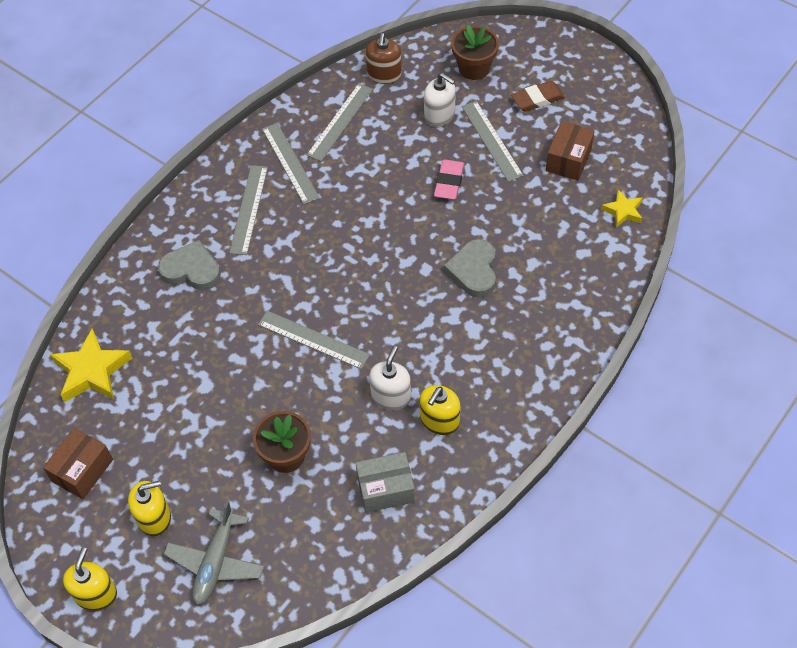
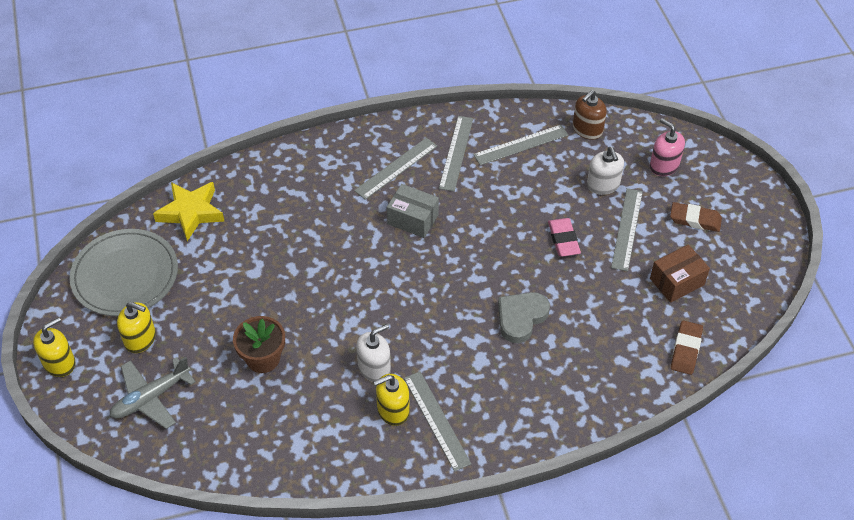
camera: 35 degrees right, 5 degrees down
(82, 470) = (125, 275): brown box -> grey plate
(191, 270) = (318, 186): grey heart -> none
(313, 339) = (356, 290): grey ruler -> grey ruler (437, 420)
(385, 489) = (309, 431): grey box -> grey box (413, 219)
(449, 182) = (563, 240): pink eraser -> pink eraser turned 60 degrees counterclockwise
(474, 68) = (664, 165): brown flower pot -> pink soap dispenser
(623, 211) = (686, 350): yellow star -> brown eraser

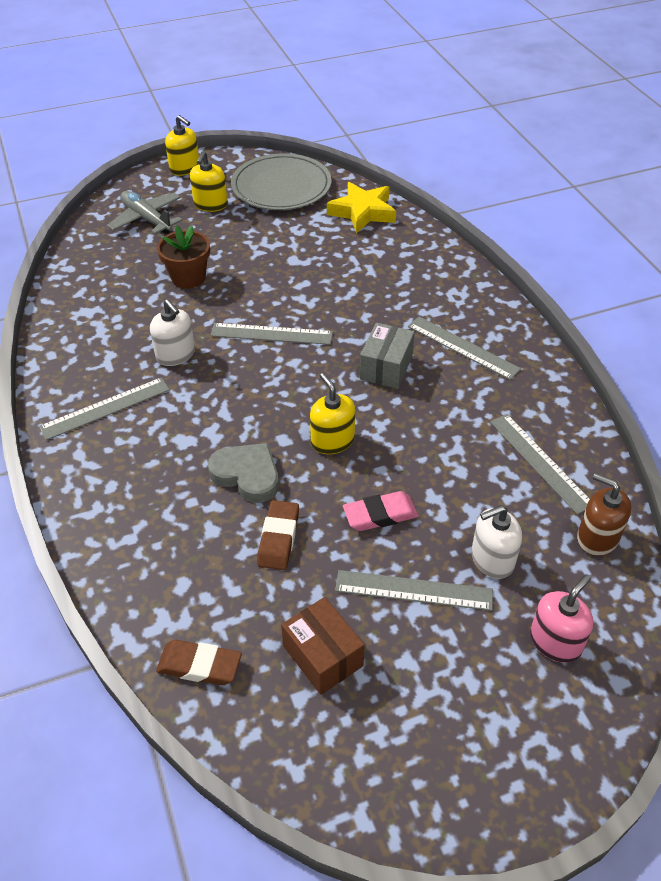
camera: 85 degrees right, 5 degrees down
(393, 410) = (121, 373): yellow soap dispenser -> yellow soap dispenser (332, 441)
(456, 153) = (504, 398): grey ruler -> grey ruler (271, 334)
(695, 219) = (451, 685): brown eraser -> brown eraser (278, 538)

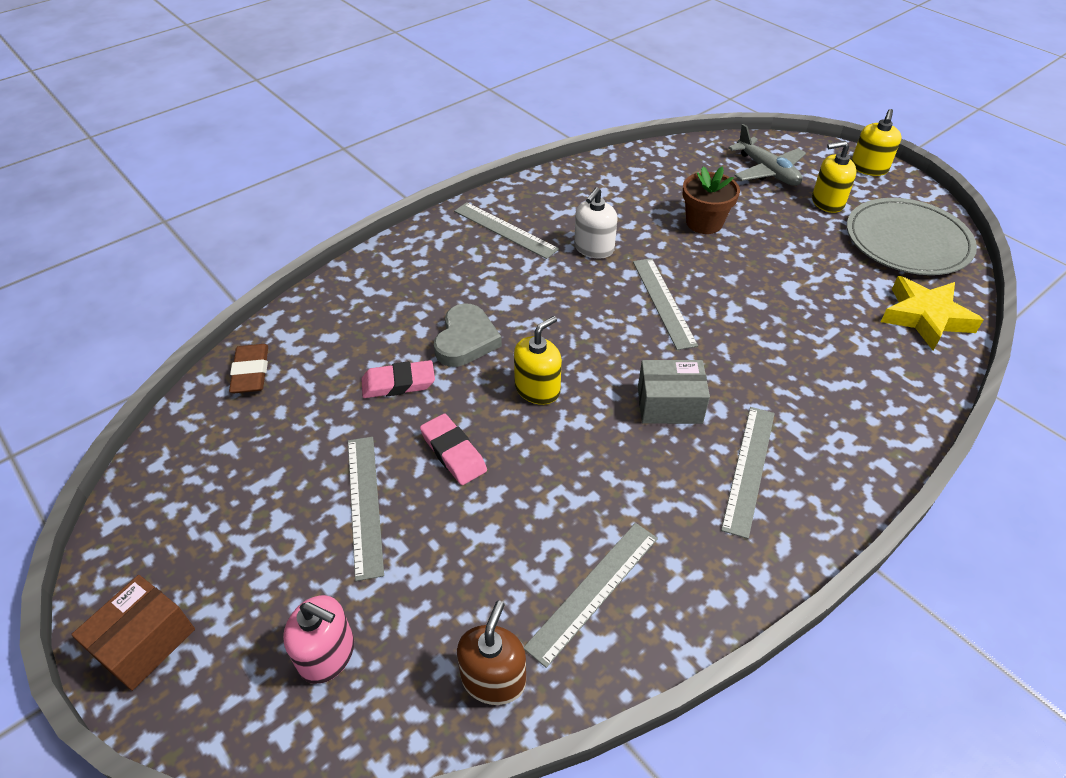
camera: 70 degrees right, 0 degrees up
(146, 219) = (767, 171): grey plane -> grey plane turned 120 degrees clockwise
(278, 538) = (398, 383): brown eraser -> pink eraser
(322, 656) = (274, 451): brown box -> brown box (145, 642)
(492, 559) = (425, 567): white soap dispenser -> none

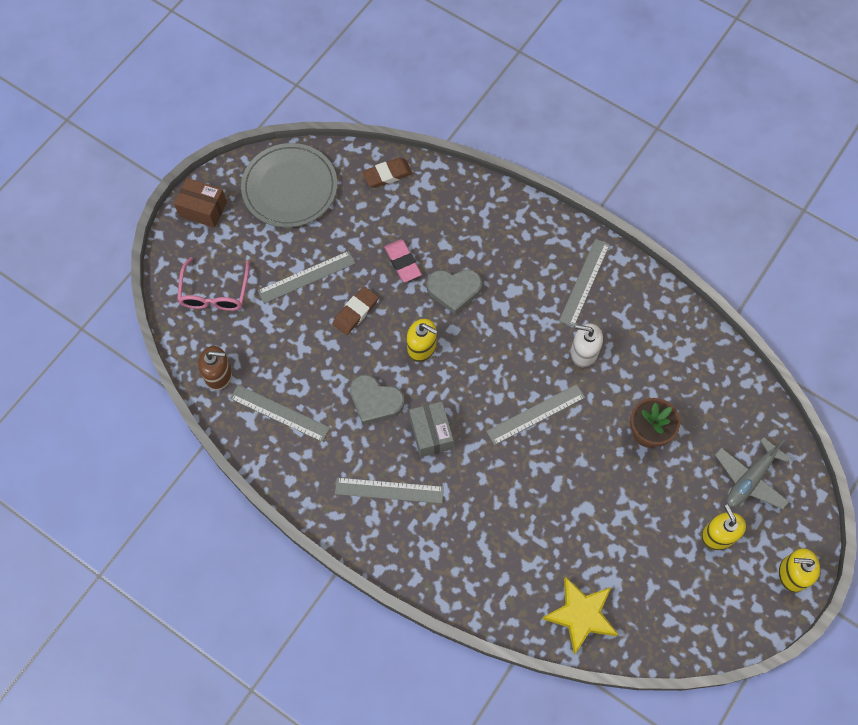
camera: 75 degrees right, 20 degrees up
(327, 654) = (215, 293): pink soap dispenser -> pink glasses
(453, 452) = (355, 312): pink eraser -> brown eraser
(605, 457) = (375, 401): none -> grey heart
(907, 241) = (682, 606): grey plate -> grey plate (289, 188)

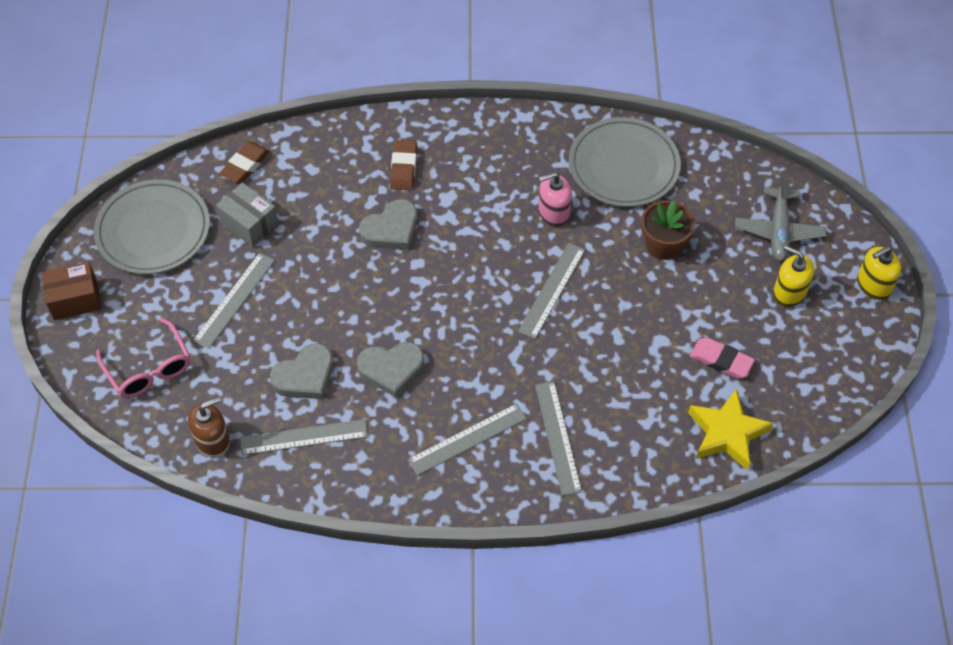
camera: 35 degrees left, 10 degrees down
(313, 367) = (305, 376): none -> grey heart
(355, 312) = (309, 303): brown eraser -> brown eraser (403, 168)
(402, 262) = (321, 233): pink eraser -> pink eraser (721, 360)
(422, 347) = (399, 296): yellow soap dispenser -> none
(431, 433) = (468, 365): grey box -> grey box (249, 223)
(583, 352) = (553, 213): white soap dispenser -> pink soap dispenser
(584, 282) = (507, 154): grey ruler -> grey ruler (557, 437)
(667, 347) = (623, 165): none -> grey plate

